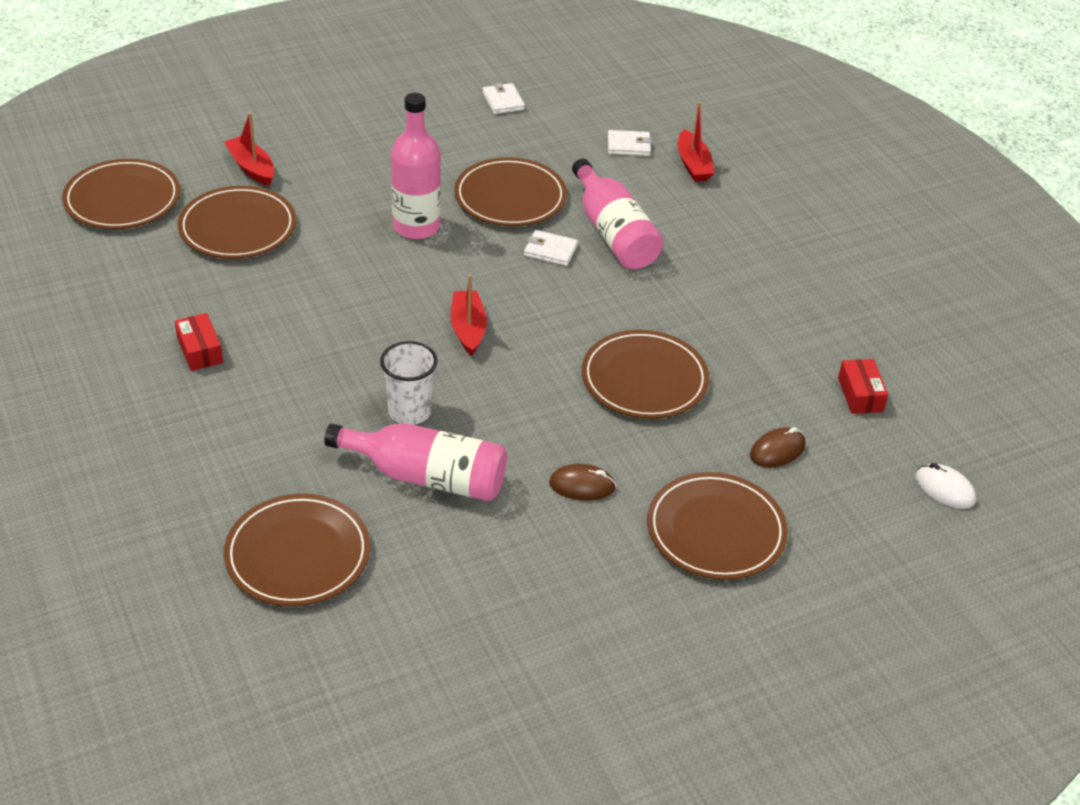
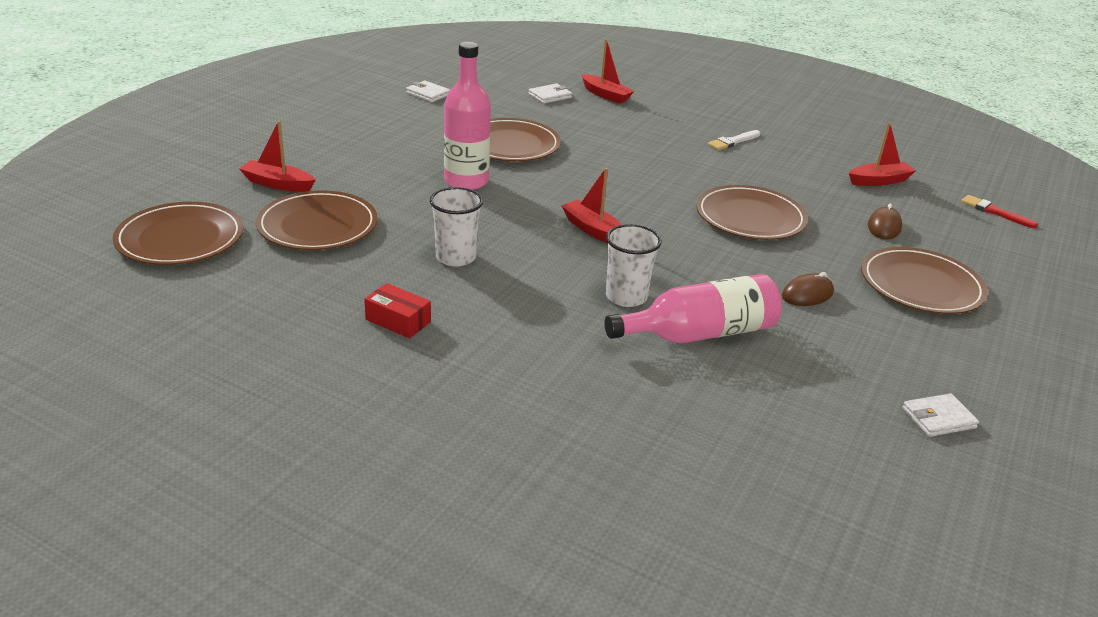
camera: 35 degrees left, 10 degrees down
(298, 554) = (682, 432): brown plate -> none
(313, 307) = (456, 257): none -> white cup
(550, 250) = (583, 166): white wallet -> white wallet (938, 418)
(613, 233) = (610, 144): pink bottle -> none
(757, 279) = (733, 141): none -> white brush
(860, 394) = (879, 181): red box -> red boat
(944, 489) = (995, 212): white mouse -> red brush

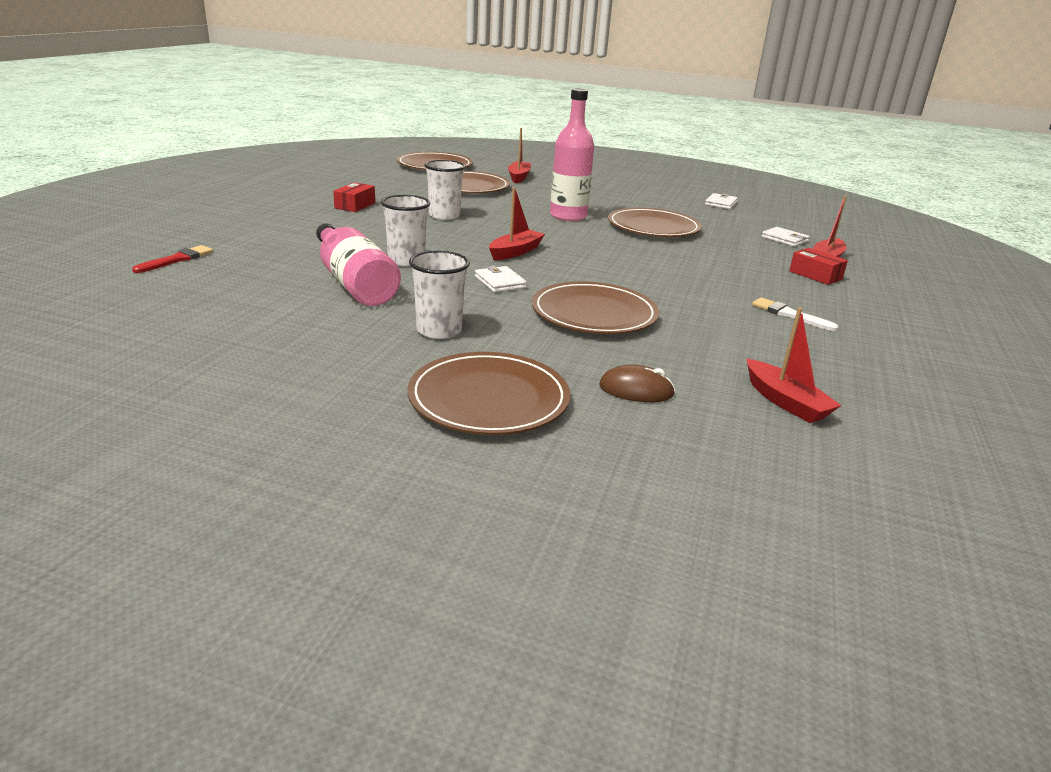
camera: 80 degrees right, 5 degrees down
(644, 109) = (815, 275): none -> red box
(807, 294) = (439, 330): brown mouse -> white cup
(938, 418) = (211, 375): white wallet -> white wallet (500, 282)
(995, 212) = (781, 499): red brush -> red brush (177, 260)

